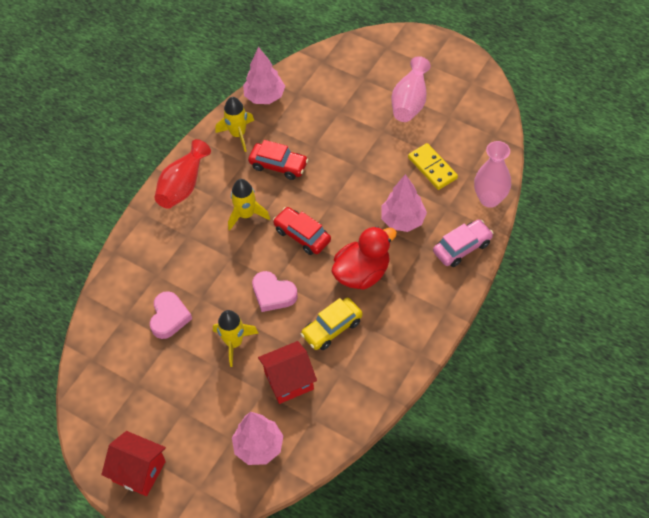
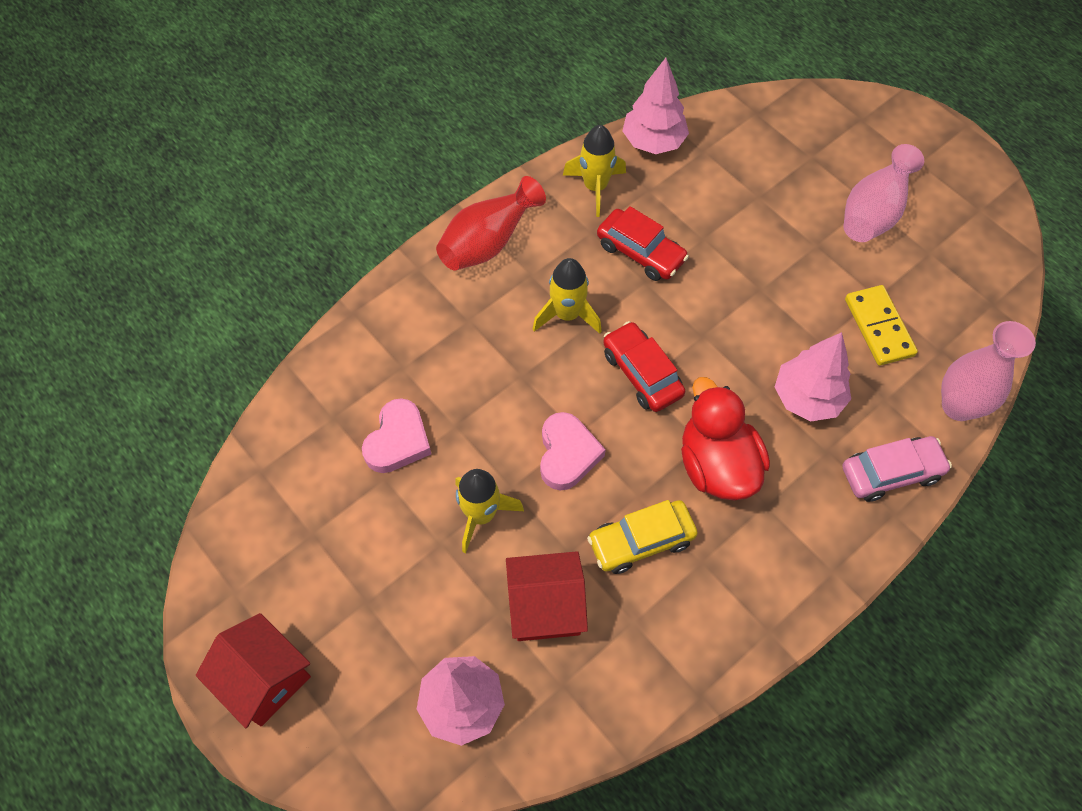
camera: 15 degrees right, 5 degrees up
(273, 294) = (567, 454): pink heart -> pink heart turned 135 degrees counterclockwise
(362, 273) = (717, 465): red duck -> red duck turned 90 degrees counterclockwise

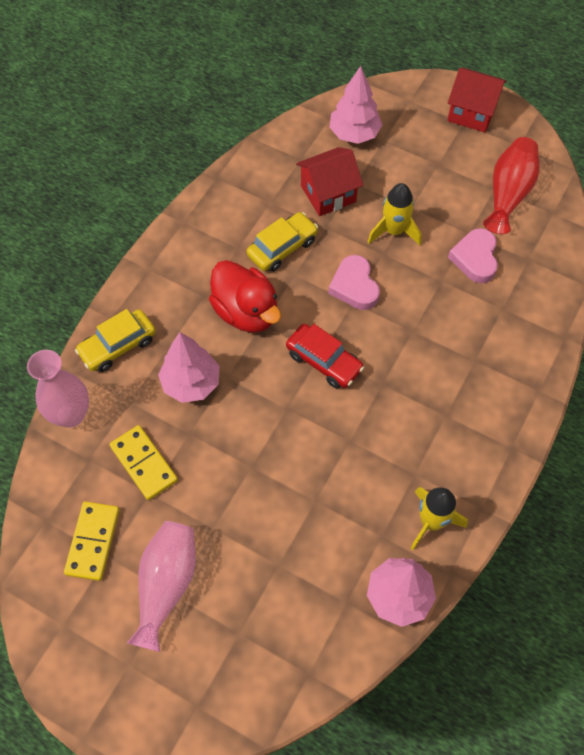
camera: 160 degrees right, 0 degrees up
(488, 241) = (496, 434): red vase -> red vase (508, 193)
(567, 314) = (401, 390): yellow rocket -> none
(640, 252) = (364, 467): red car -> none
(891, 473) = (118, 346): pink car -> yellow car
(944, 269) = (93, 542): none -> yellow domino

